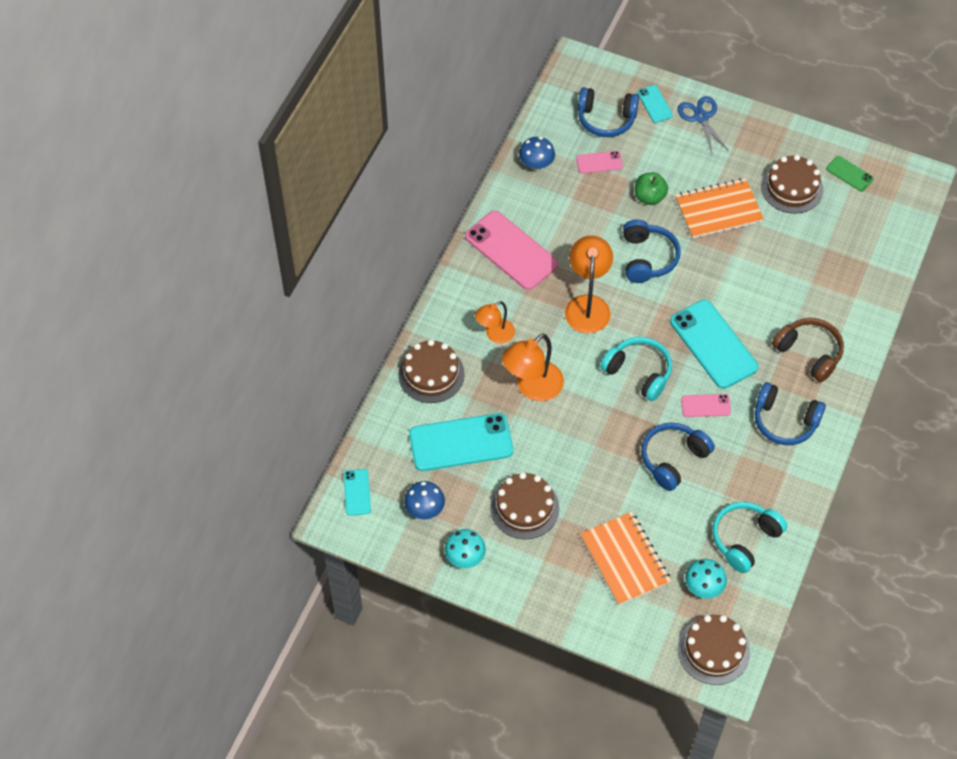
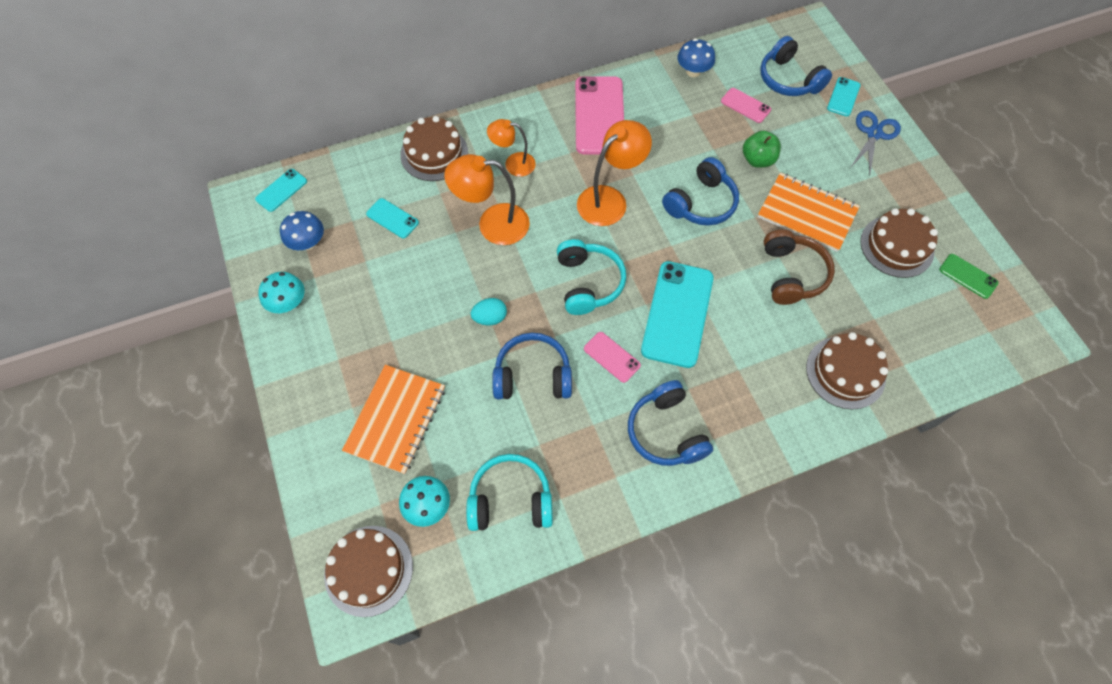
camera: 45 degrees right, 5 degrees up
(461, 442) = (392, 218): turquoise phone -> turquoise phone, size x0.49
(524, 508) = (375, 307): brown cake -> brown cake (845, 372)
(605, 448) = (490, 318): none -> turquoise egg
(809, 353) = (756, 393): brown headphones -> brown headphones (791, 274)
(849, 174) = (968, 276): green phone -> green phone turned 45 degrees counterclockwise

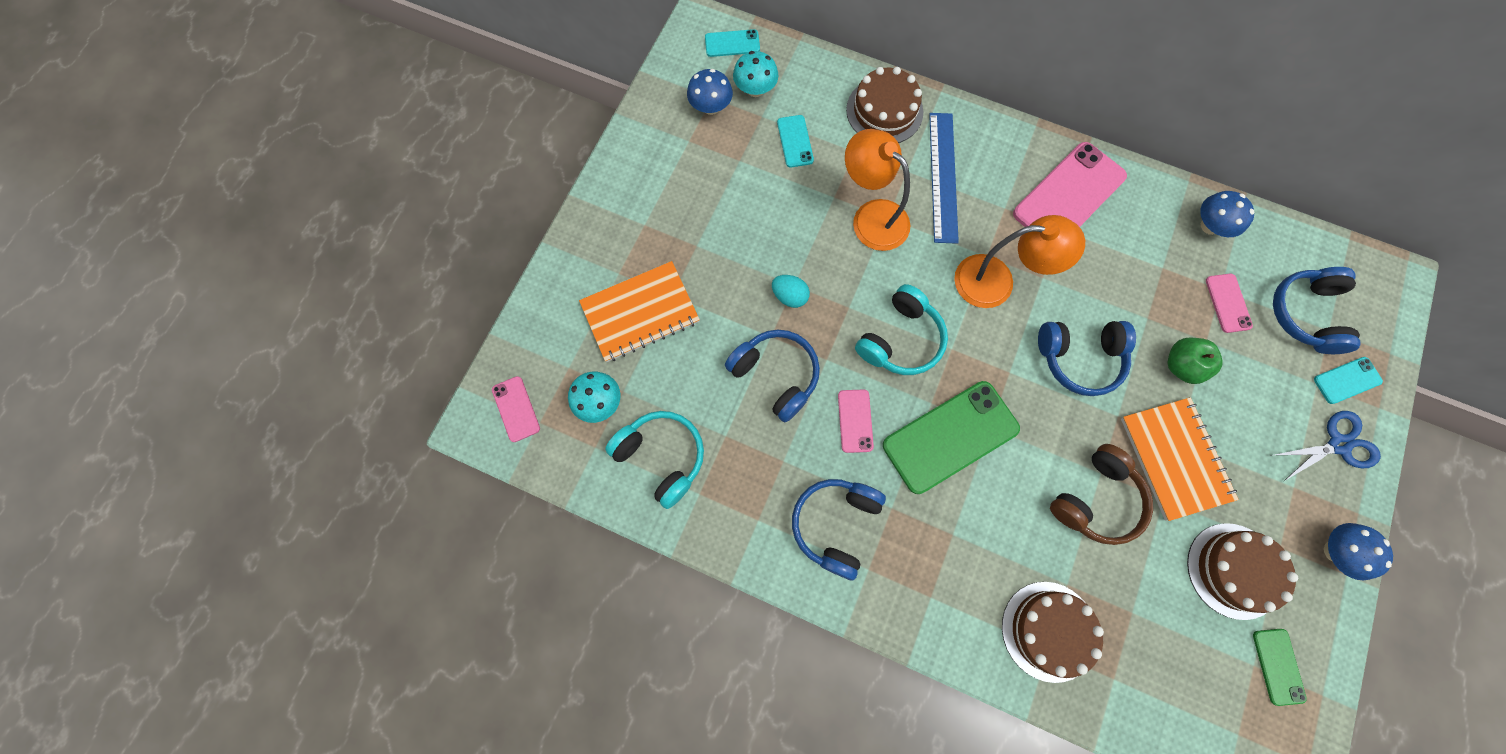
camera: 45 degrees right, 10 degrees up
(288, 303) = (651, 146): turquoise mushroom -> turquoise mushroom (755, 89)
(368, 570) = (516, 409): brown cake -> pink phone
(513, 164) = (943, 176): orange lamp -> blue ruler
(677, 314) = (950, 437): turquoise phone -> green phone
(929, 191) = (1334, 551): none -> blue mushroom

